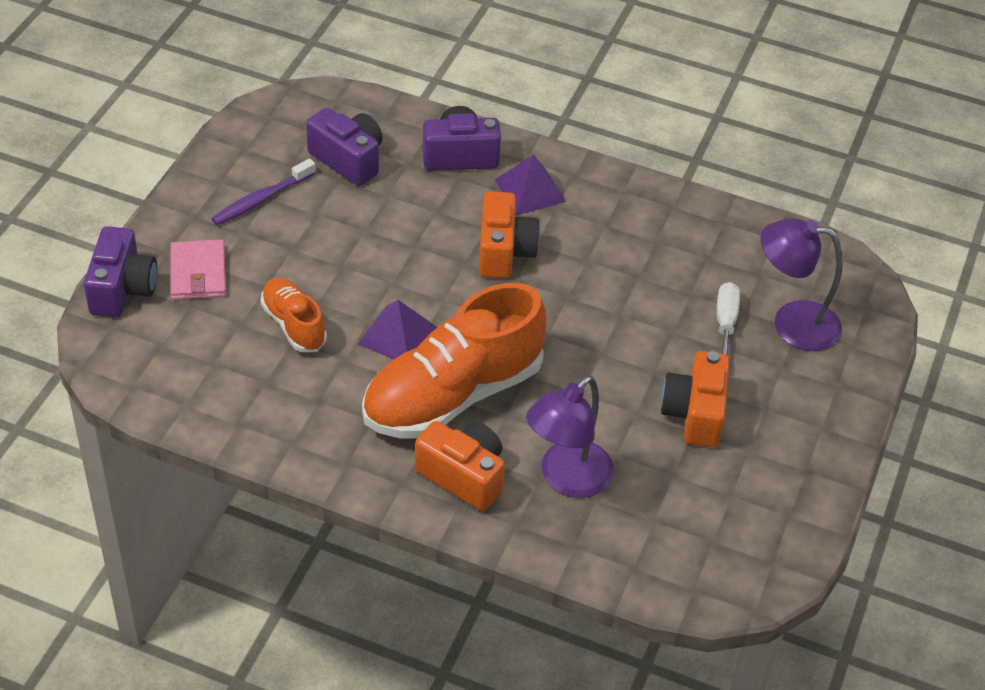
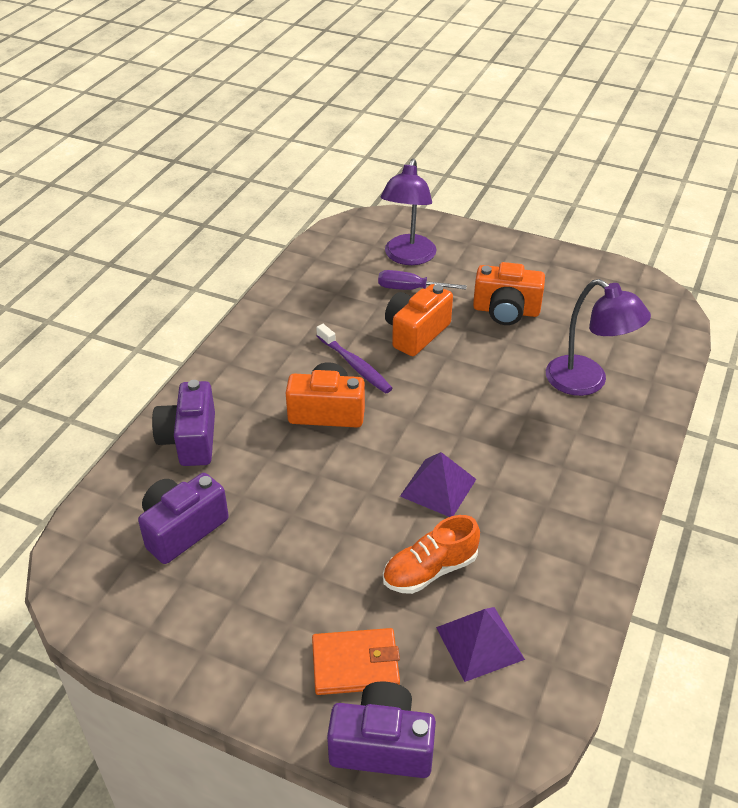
camera: 85 degrees left, 5 degrees down
(198, 273) = (355, 664): pink wallet -> orange wallet
(261, 199) = (237, 607): purple toothbrush -> purple toothbrush (355, 365)
(453, 395) = (507, 449): orange shoe -> none
(463, 476) = (598, 443): orange camera -> orange camera (416, 333)
(530, 190) = (246, 392): purple pyramid -> purple pyramid (479, 643)
(725, 324) = (410, 289): white screwdriver -> purple screwdriver

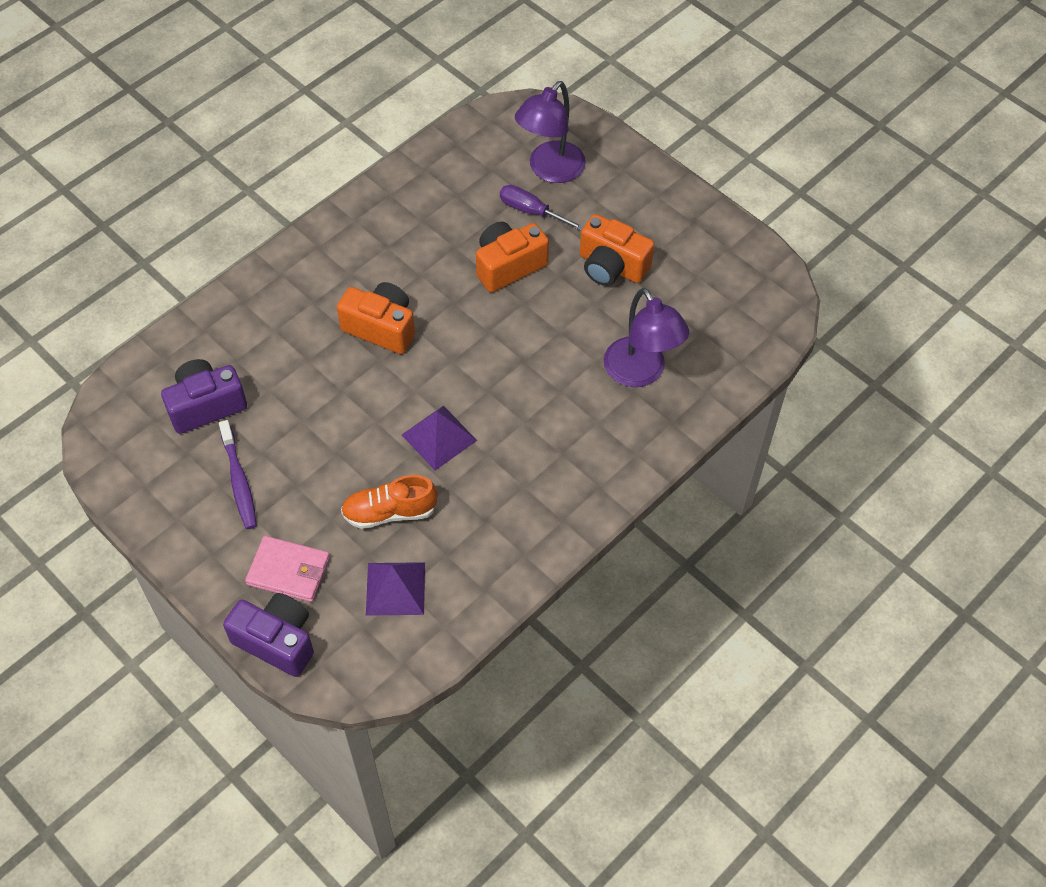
camera: 20 degrees right, 15 degrees up
(190, 439) = (248, 319): purple camera -> none
(355, 365) = (431, 285): purple toothbrush -> purple toothbrush (239, 481)
(355, 664) = (289, 571): orange wallet -> pink wallet

